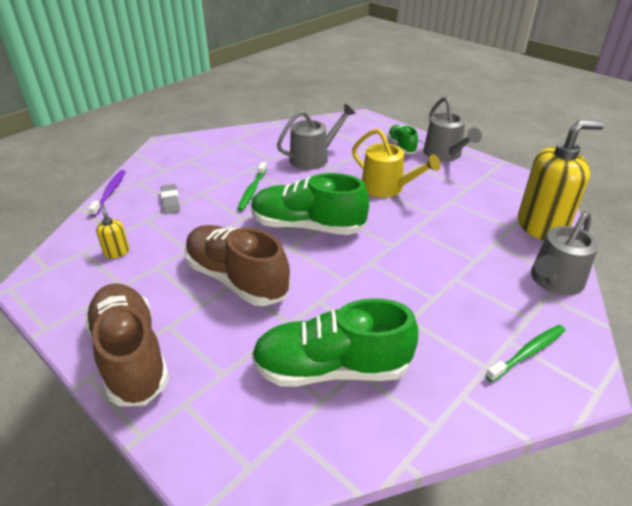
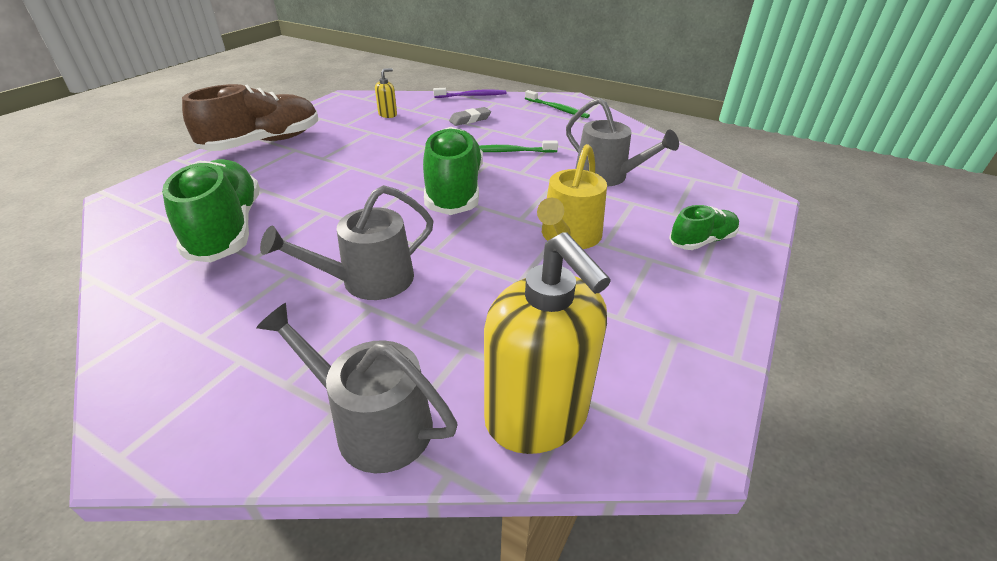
camera: 75 degrees right, 0 degrees up
(237, 279) = (356, 166): brown shoe -> none
(445, 154) = (717, 287): grey watering can -> grey watering can (369, 280)
(527, 353) = (214, 378): green toothbrush -> green toothbrush (557, 109)

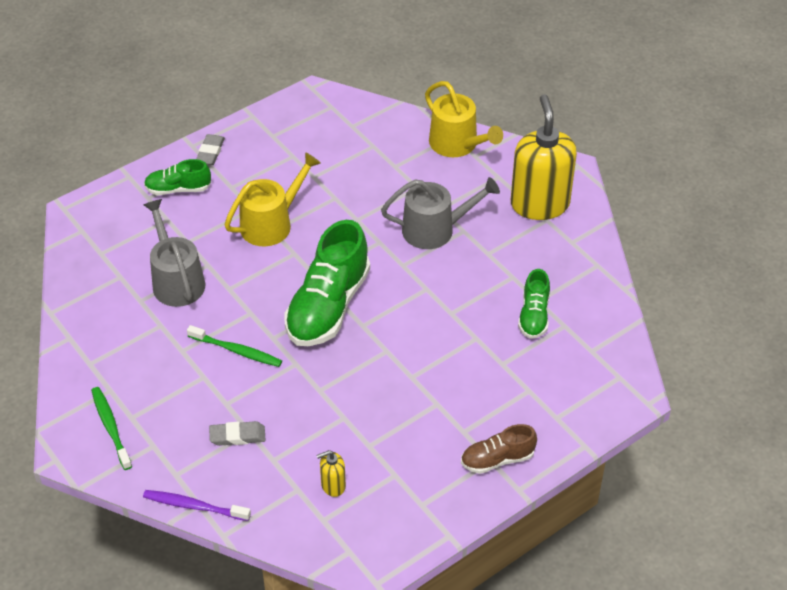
camera: 155 degrees left, 10 degrees up
(227, 229) = (534, 315): green shoe -> green shoe, size x0.53
(263, 142) = (497, 459): brown shoe -> brown shoe, size x0.53
(374, 424) = (457, 144): grey watering can -> yellow watering can
(537, 416) = (378, 124): yellow soap dispenser -> yellow soap dispenser (539, 204)
(722, 289) = (210, 152): none -> grey eraser

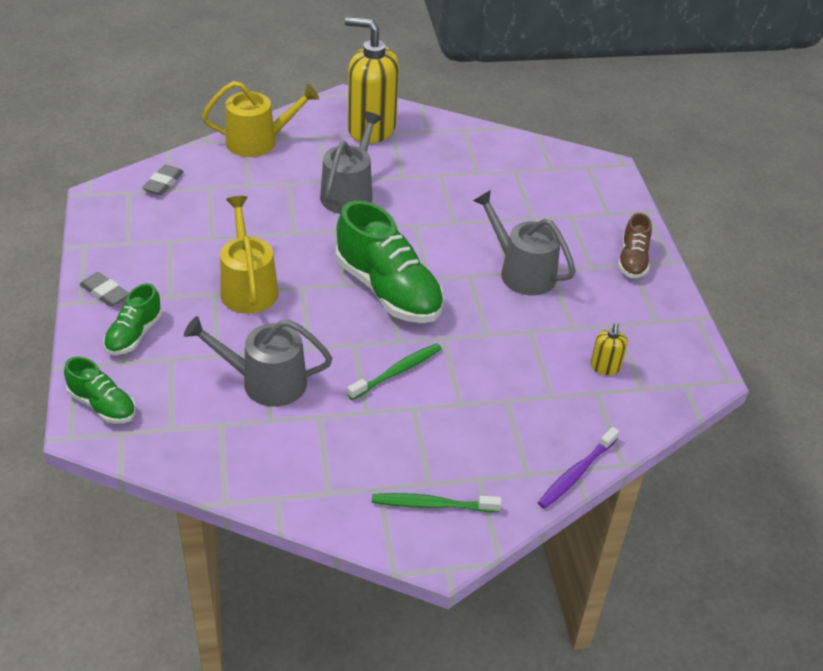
camera: 65 degrees left, 5 degrees down
(237, 436) = (507, 410): grey eraser -> grey eraser (163, 183)
(418, 384) = (522, 272): none -> grey watering can
(534, 315) = (492, 181): green shoe -> green shoe (102, 405)

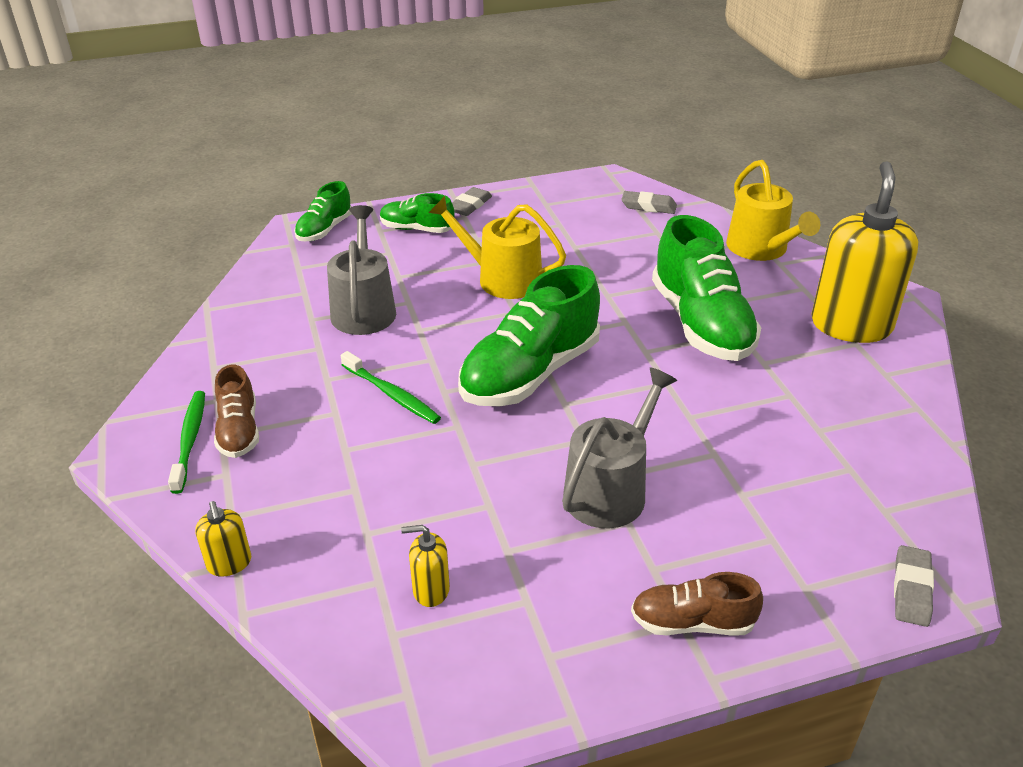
camera: 85 degrees right, 5 degrees down
(248, 288) = (502, 279): yellow watering can -> yellow watering can turned 135 degrees counterclockwise
(349, 193) = (701, 324): grey watering can -> green shoe
(425, 471) = (239, 430): none -> brown shoe
(576, 473) = (229, 563): purple toothbrush -> yellow soap dispenser
(611, 177) = (911, 589): none -> grey eraser

